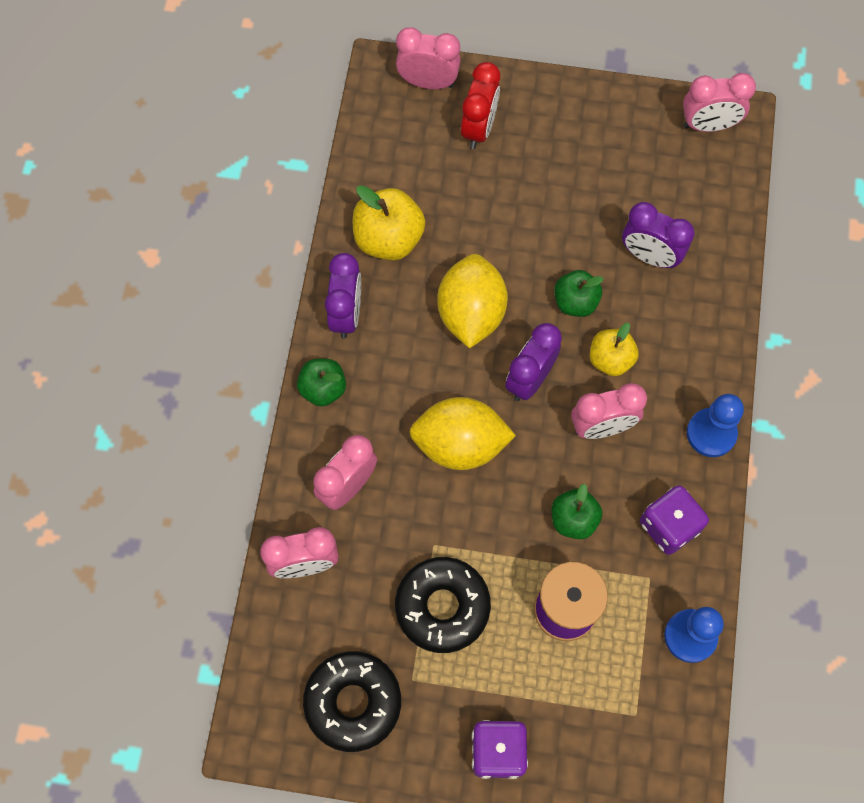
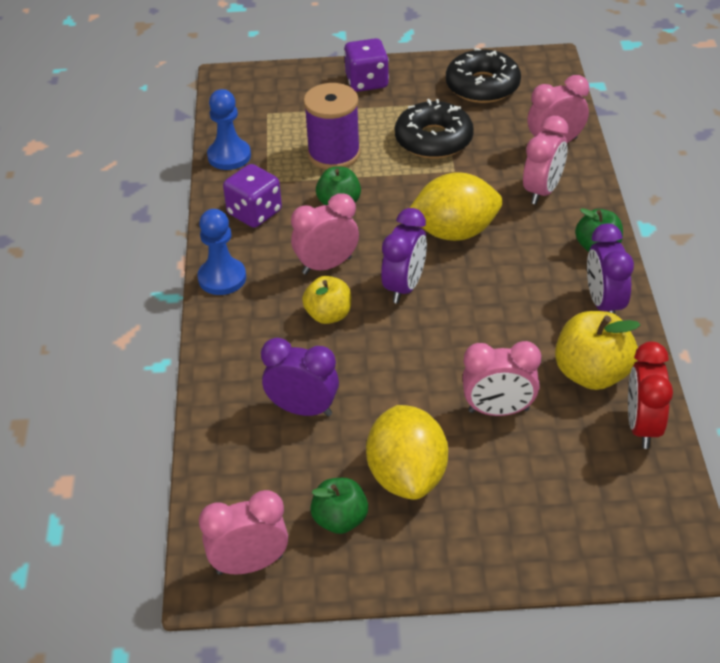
camera: 170 degrees right, 25 degrees down
(428, 82) = (621, 548): pink clock -> pink clock (498, 410)
(471, 313) = (479, 326): yellow lemon -> yellow lemon (407, 476)
(479, 128) = (536, 505): red clock -> red clock (642, 426)
(575, 302) = (375, 354): green apple -> green apple (340, 520)

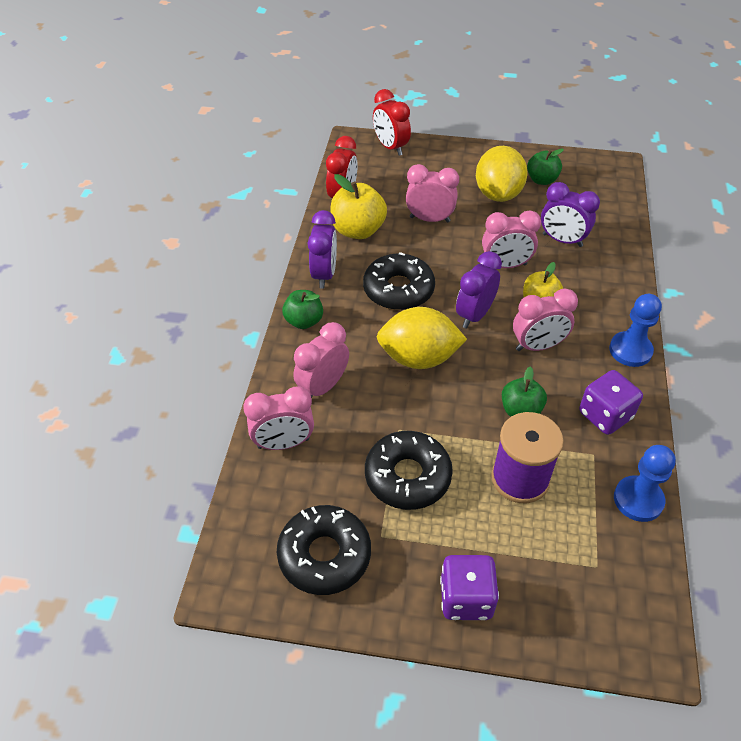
camera: 170 degrees left, 5 degrees up
(249, 564) = (595, 168): pink clock -> pink clock (505, 265)
(504, 301) = (398, 290): none -> black donut
(614, 548) = (390, 147): none -> red clock

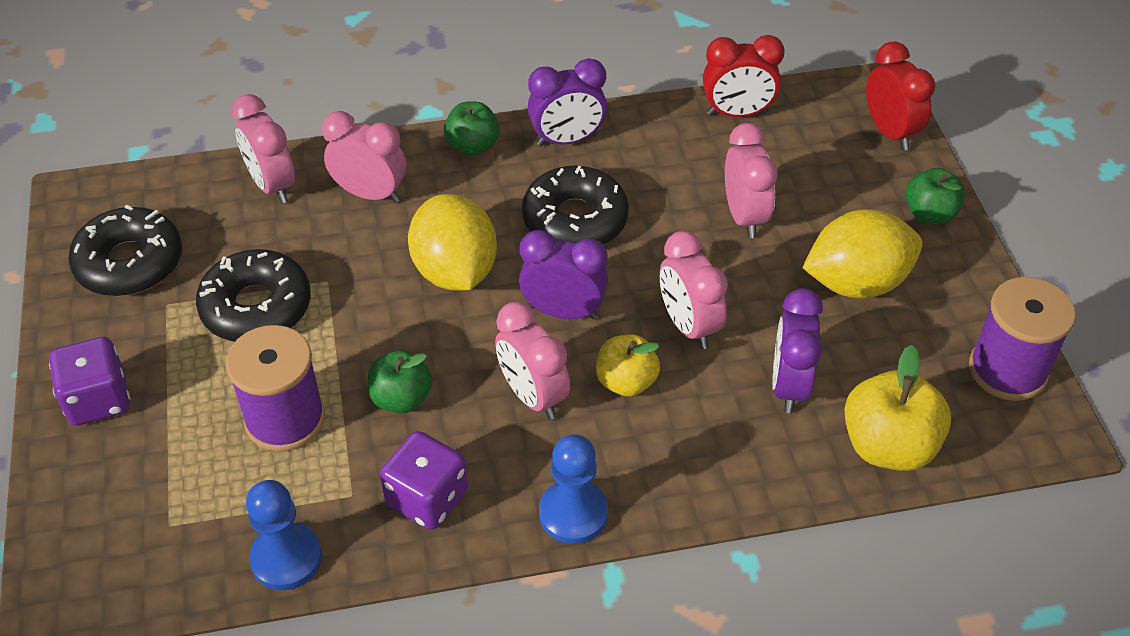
camera: 70 degrees right, 0 degrees up
(358, 230) = (674, 148): yellow apple -> yellow apple (888, 446)
(390, 147) = (890, 132): red clock -> red clock turned 120 degrees clockwise
(541, 180) = (932, 332): green apple -> green apple (929, 214)
(574, 165) = (1007, 370): none -> purple spool

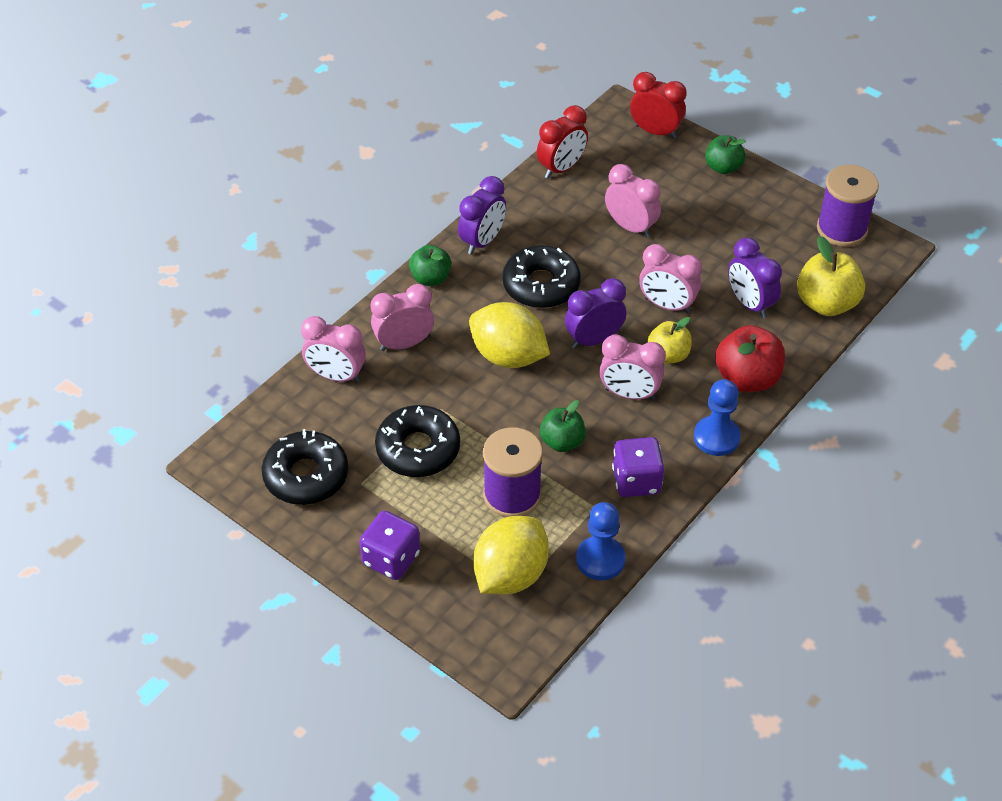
camera: 40 degrees left, 0 degrees up
(687, 470) = (747, 379): none -> red apple
(856, 283) = (726, 228): yellow lemon -> yellow lemon (510, 575)

